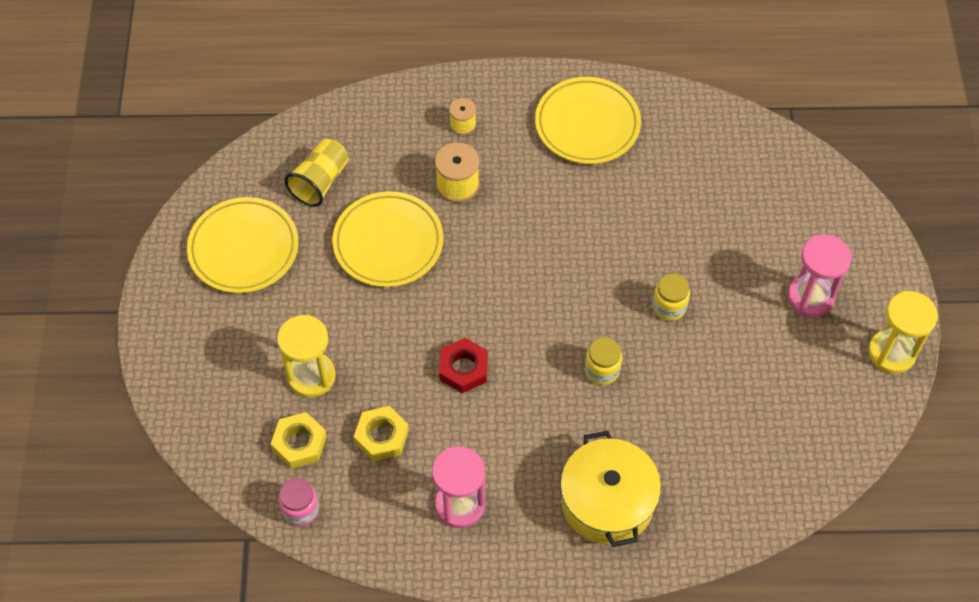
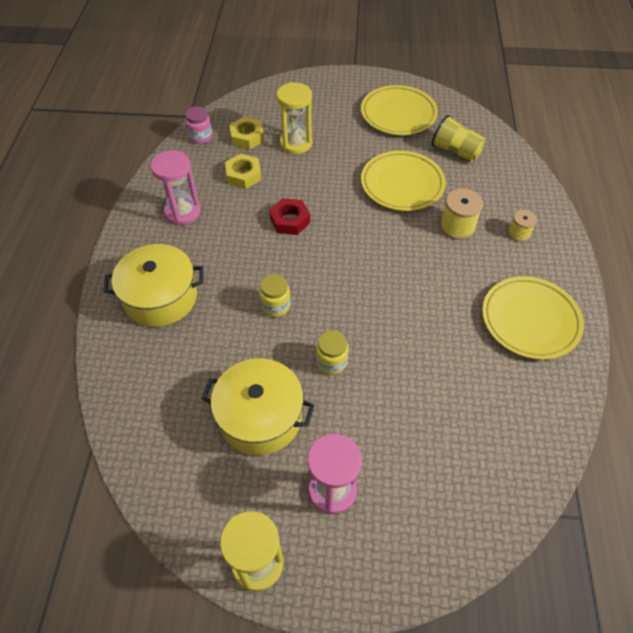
camera: 95 degrees right, 5 degrees down
(747, 369) = (260, 417): none -> yellow pot

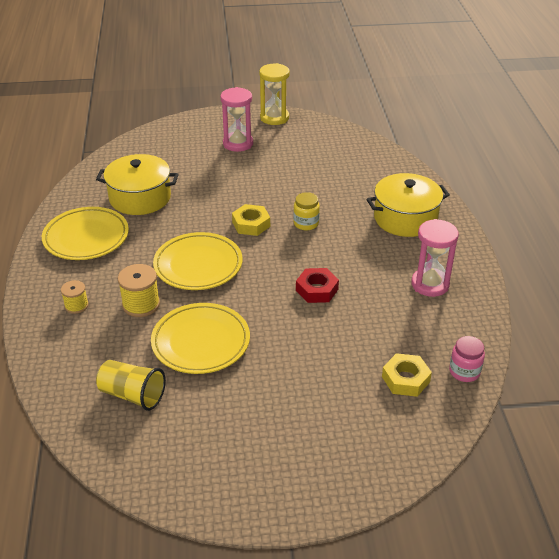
camera: 170 degrees right, 15 degrees down
(243, 175) = (386, 330): yellow nut -> yellow nut (251, 224)
(260, 417) = (294, 166): yellow pot -> yellow pot (140, 198)
(296, 143) = (340, 378): yellow hourglass -> none
(331, 362) = (251, 196): yellow jar -> none
(398, 114) = (210, 444): yellow plate -> yellow plate (198, 265)

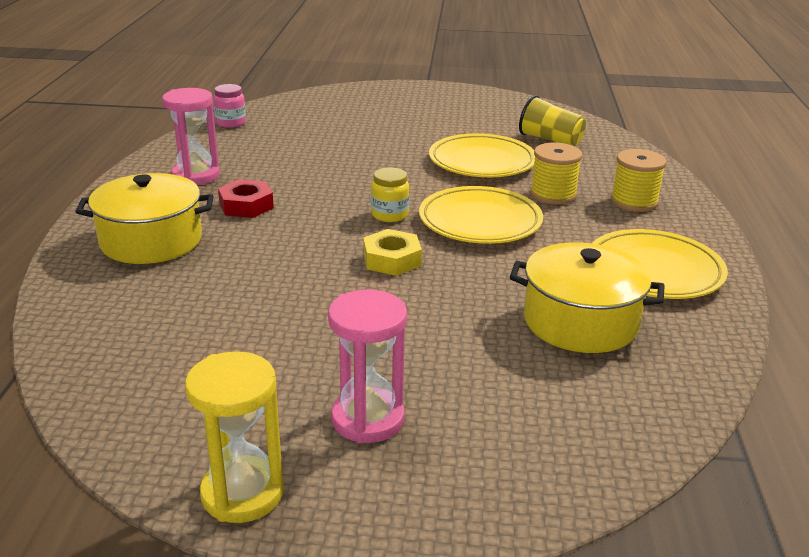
camera: 170 degrees left, 10 degrees down
(76, 305) = (634, 201): yellow spool -> yellow spool, size x1.59
(306, 223) = (306, 251): yellow jar -> yellow jar (389, 215)
(317, 290) = (334, 185): red nut -> red nut (246, 205)
(405, 379) = (289, 124): yellow nut -> none

